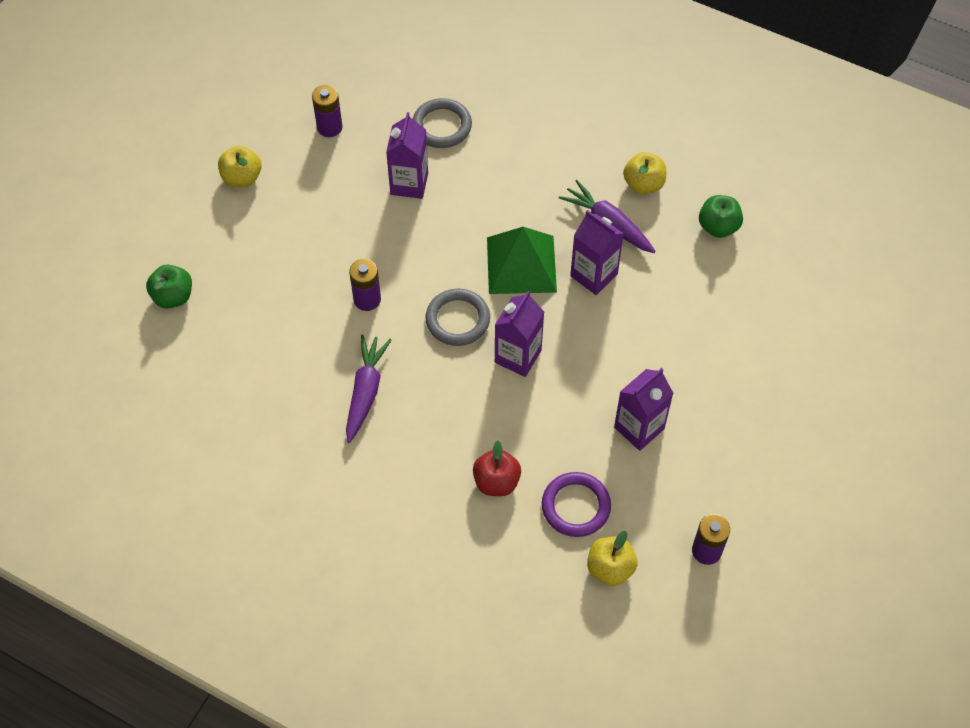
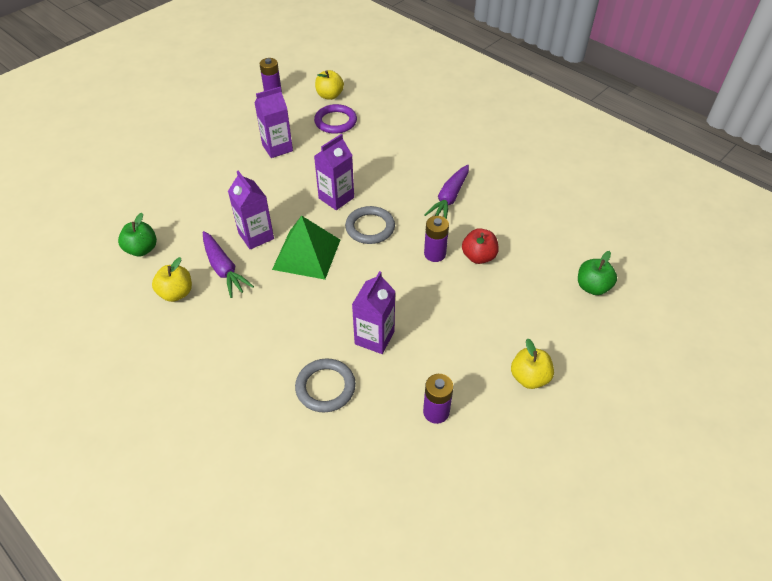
camera: 165 degrees left, 10 degrees down
(496, 482) = (378, 139): red apple -> red apple (478, 257)

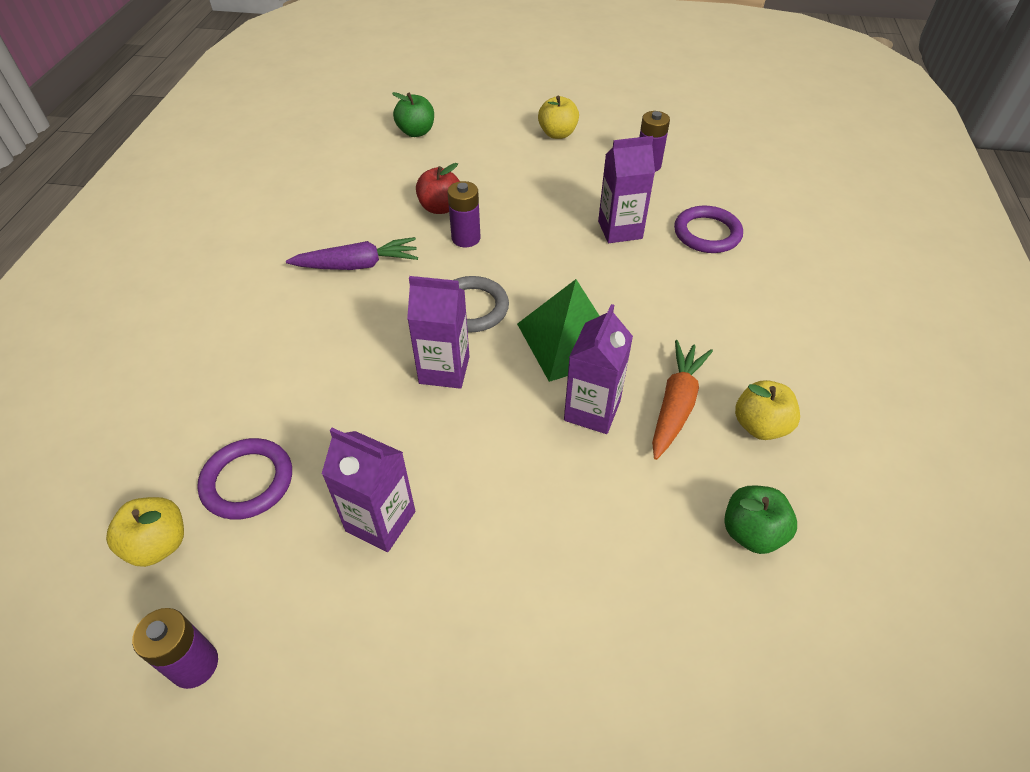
camera: 125 degrees left, 0 degrees up
(224, 269) = (676, 405): purple carrot -> orange carrot
(325, 387) = (707, 233): grey ring -> purple ring

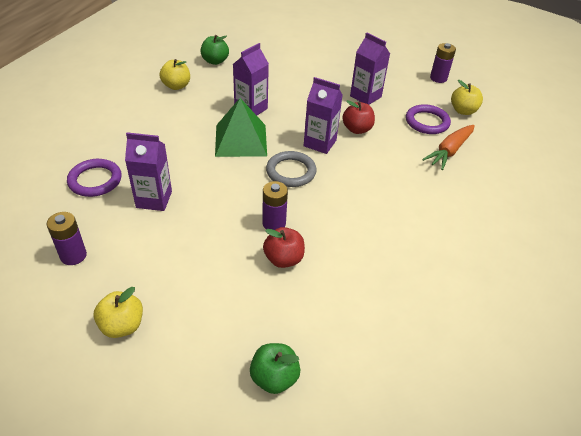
camera: 165 degrees left, 5 degrees down
(358, 265) = (362, 222): purple carrot -> none
(386, 419) = (357, 129): none -> red apple
(676, 405) = (208, 101): orange carrot -> orange carrot (449, 151)

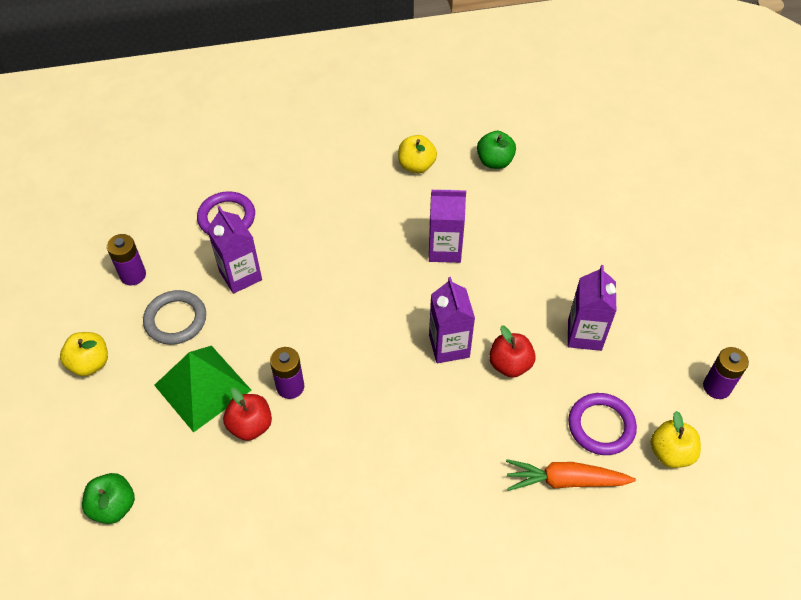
camera: 55 degrees right, 10 degrees up
(240, 140) = (385, 277): green pyramid -> green pyramid (202, 387)
(291, 172) = (377, 351): grey ring -> grey ring (175, 320)

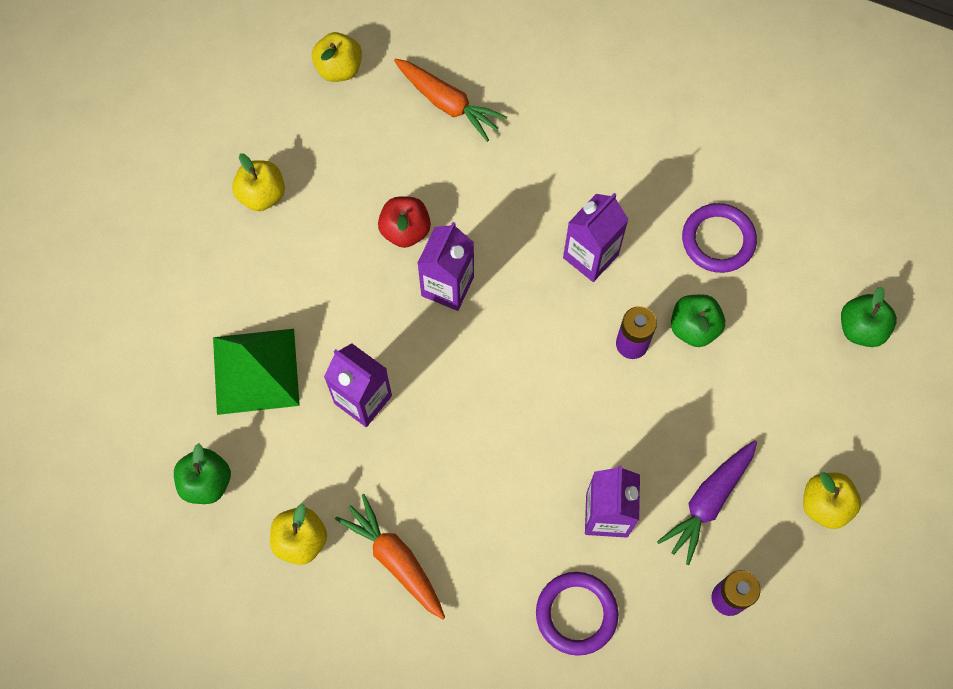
camera: 145 degrees left, 15 degrees up
(175, 320) = (708, 502): grey ring -> purple carrot
(202, 387) = (719, 399): green pyramid -> green pyramid (255, 371)
(250, 425) = (693, 328): red apple -> green apple
(355, 186) = (395, 559): none -> orange carrot
(584, 334) = (309, 213): purple carton -> purple carton (590, 256)
(601, 426) = (375, 126): purple ring -> purple ring (718, 240)
(627, 327) = (262, 195): none -> yellow apple
(716, 387) = (242, 93): purple battery -> none

